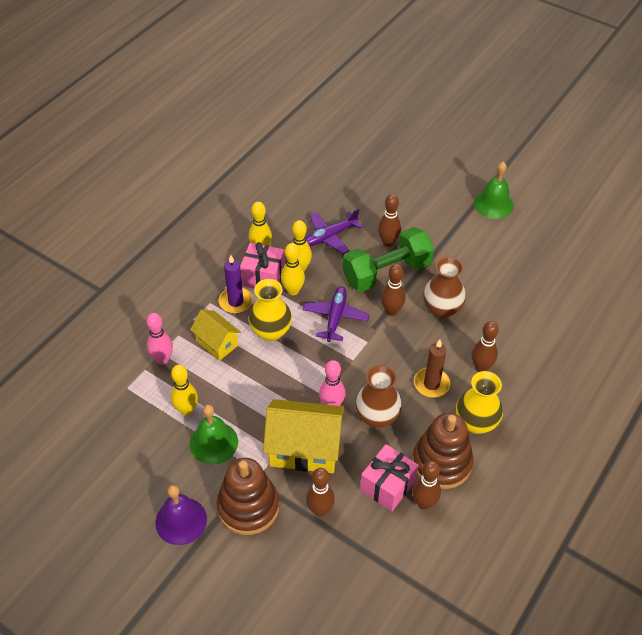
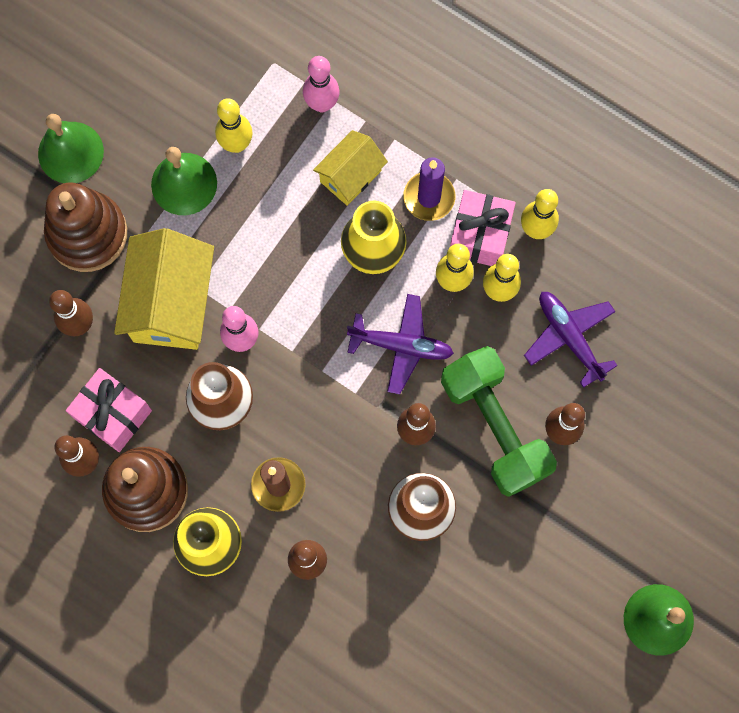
camera: 90 degrees right, 25 degrees up
(181, 520) = (70, 152): purple bell -> green bell

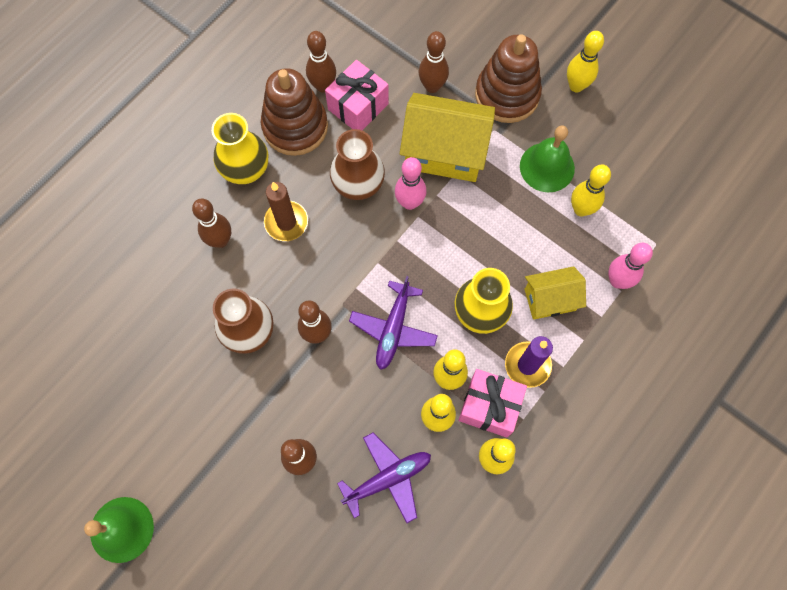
camera: 95 degrees right, 5 degrees down
(70, 152) = (576, 86): green bell -> yellow bowling pin
(350, 176) = (550, 299): yellow house -> yellow house turned 60 degrees counterclockwise
(495, 427) = (313, 402): green dumbbell -> none

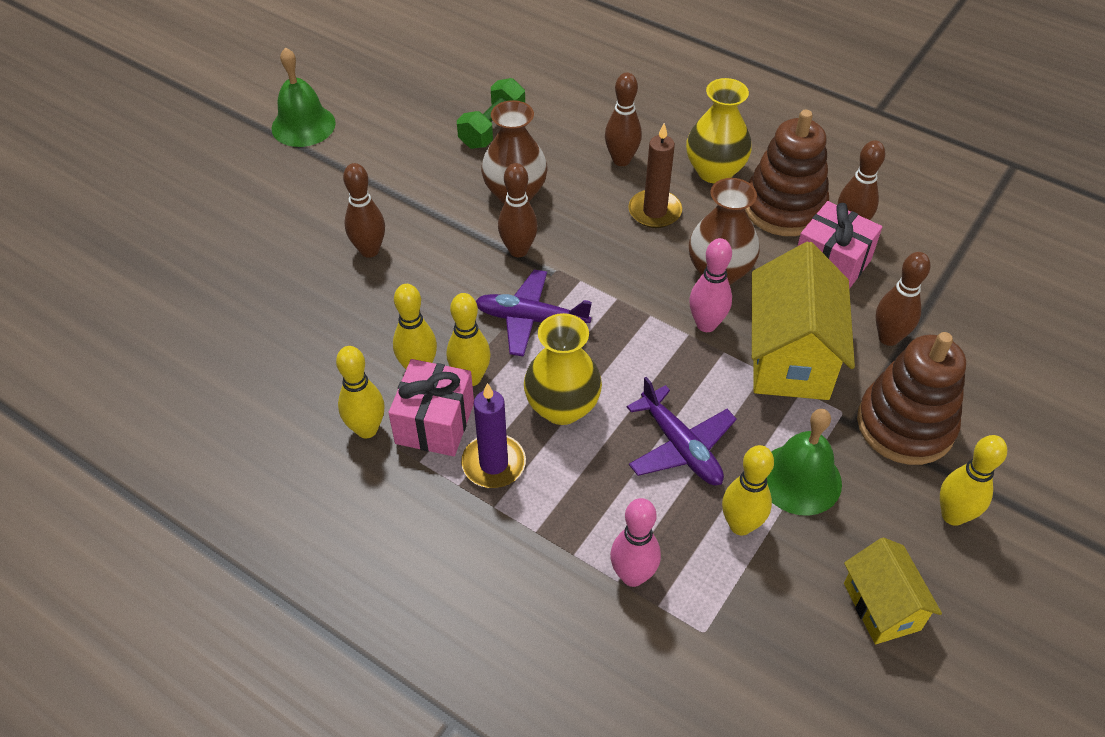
camera: 85 degrees right, 20 degrees down
(159, 346) = (492, 128): none -> green dumbbell
(388, 478) = (346, 327): purple plane -> purple plane (681, 447)
(550, 299) = (591, 488): yellow house -> yellow house (881, 606)

